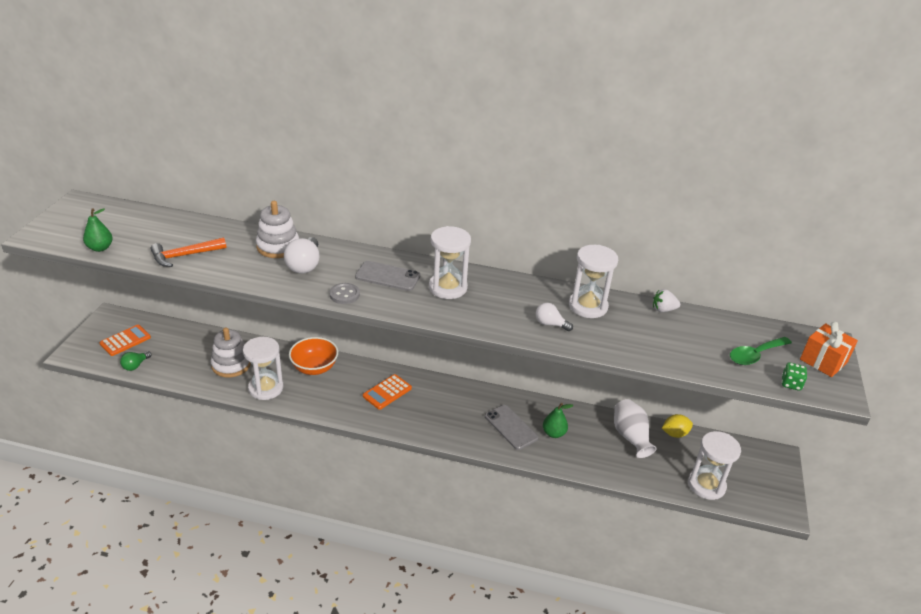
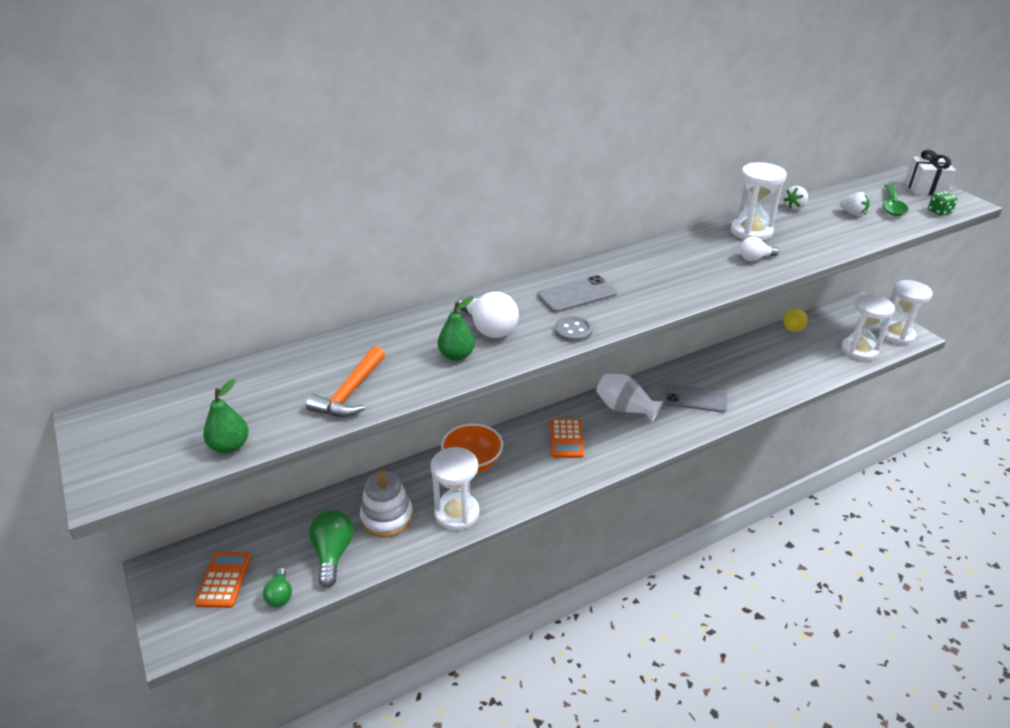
camera: 40 degrees left, 0 degrees up
(183, 364) = (333, 553): none -> green light bulb
(278, 246) = (430, 327): white stacking toy -> none
(448, 288) = (638, 275): white hourglass -> white hourglass (896, 335)
(554, 433) = (728, 382): green pear -> green pear (456, 355)
(630, 436) = (773, 349): white vase -> white vase (625, 408)
(704, 341) = (853, 213): none -> white strawberry
(823, 361) = (925, 188): orange gift -> white gift

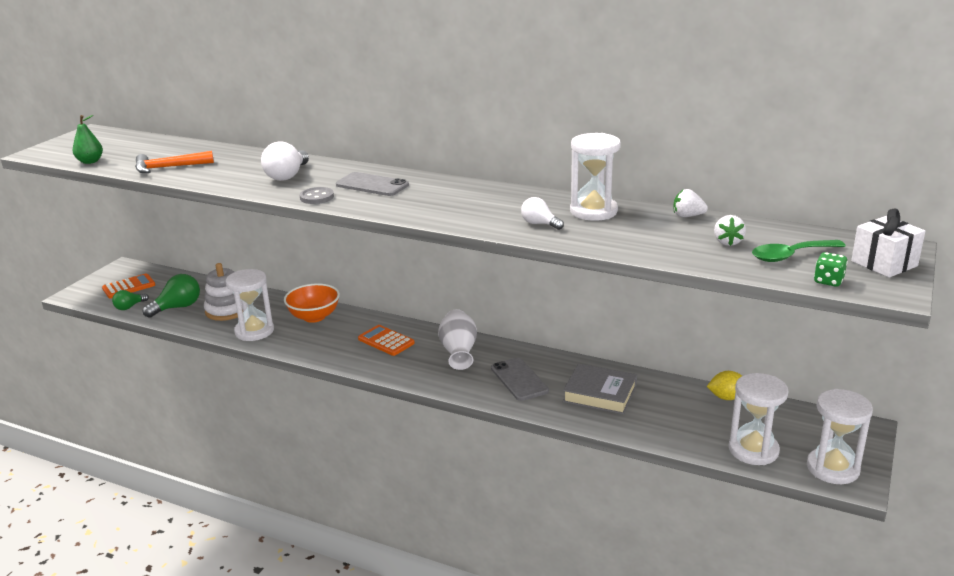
camera: 55 degrees right, 10 degrees down
(456, 355) = (241, 178): green pear -> none
(566, 439) = (386, 341): orange calculator -> orange calculator turned 75 degrees clockwise
(746, 373) = (600, 394): none -> grey book

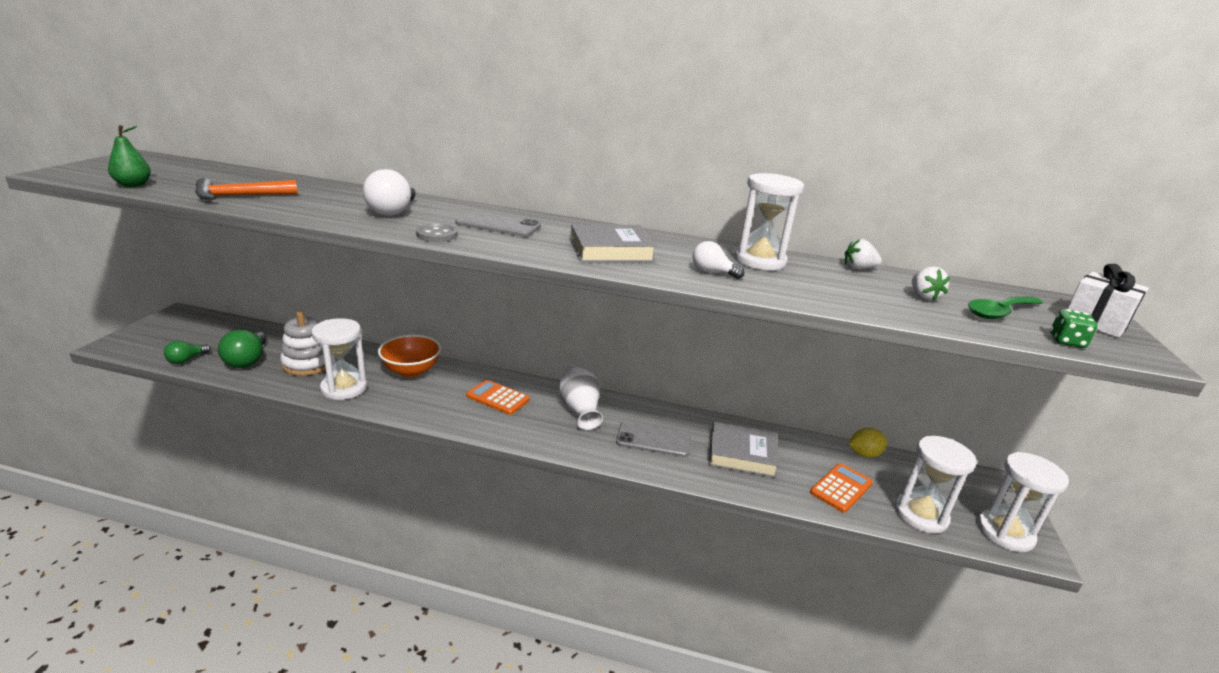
camera: 15 degrees left, 0 degrees up
(129, 287) = (185, 336): orange calculator -> orange calculator (841, 488)
(177, 307) = (247, 360): green light bulb -> green light bulb turned 135 degrees clockwise
(460, 206) = (611, 251): none -> grey book
(519, 379) = (653, 440): grey phone -> grey phone turned 45 degrees counterclockwise

